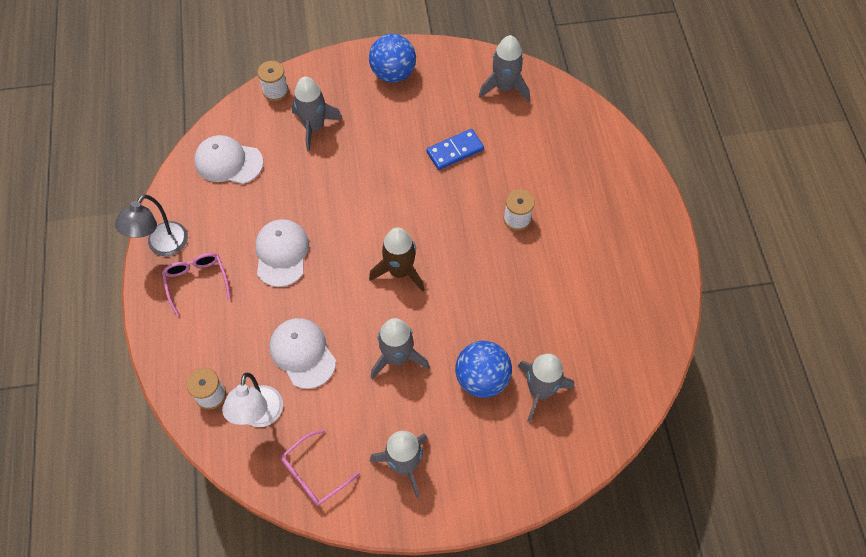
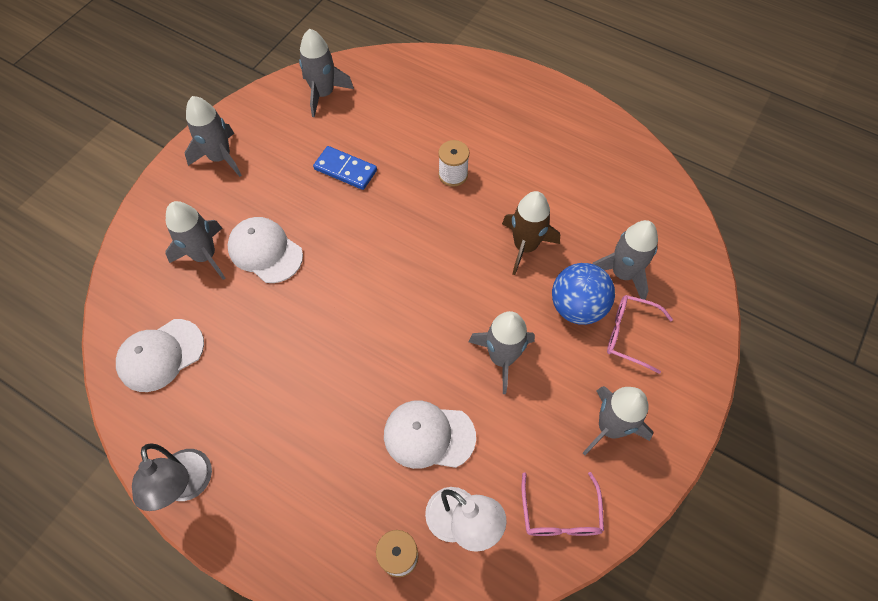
camera: 50 degrees left, 0 degrees up
(197, 281) = (261, 480): pink glasses -> pink glasses (629, 334)
(275, 91) = (130, 259): white spool -> none
(281, 253) = (308, 379): white cap -> white cap (265, 251)
(393, 73) = (220, 157): blue ball -> grey rocket
(400, 271) = (420, 294): brown rocket -> brown rocket (525, 246)
(455, 151) = (345, 170): blue domino -> blue domino turned 75 degrees counterclockwise

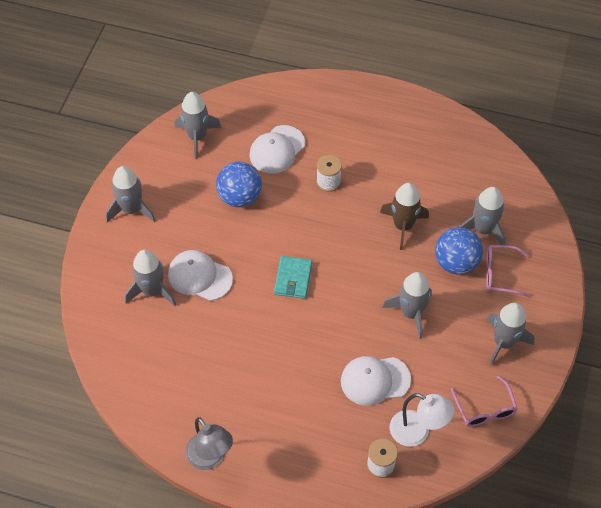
camera: 15 degrees left, 5 degrees down
(160, 355) = (149, 373): white cap -> white cap (277, 150)
(345, 170) = (240, 197): blue domino -> blue ball
(372, 279) = (293, 279): none -> turquoise wallet

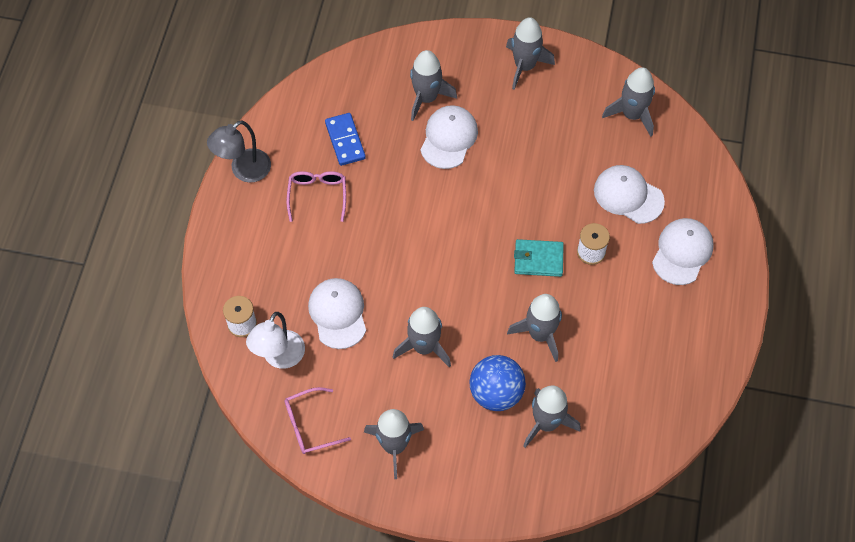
camera: 85 degrees right, 5 degrees up
(189, 364) = (345, 140): none -> blue domino
(240, 197) = (556, 165): blue ball -> none
(293, 279) = (456, 226): turquoise wallet -> turquoise wallet (538, 259)
(334, 120) = (682, 252): none -> white cap
(403, 226) = (540, 334): brown rocket -> grey rocket
(500, 274) = (486, 442): pink glasses -> pink glasses (317, 195)

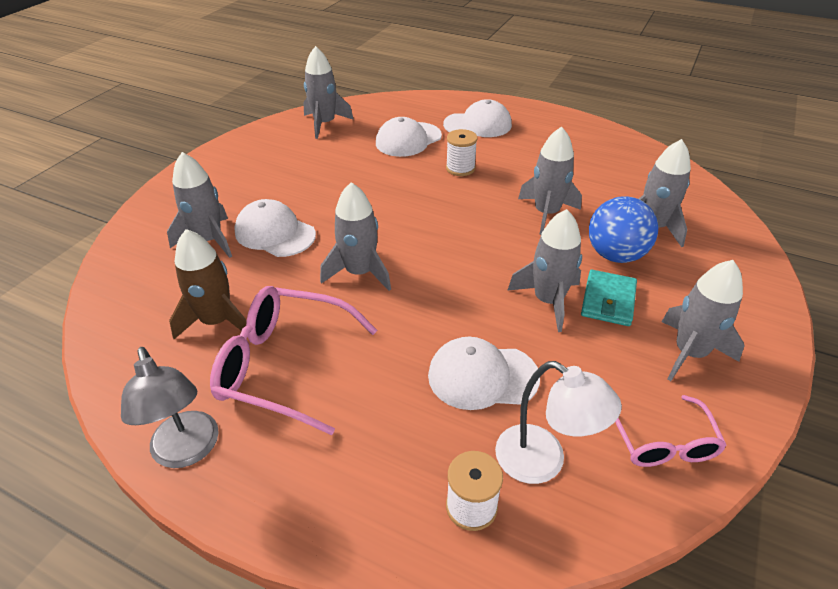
camera: 75 degrees left, 20 degrees down
(317, 195) = (284, 365): pink glasses -> pink glasses, size x1.67
(345, 140) = (216, 321): blue domino -> brown rocket
(524, 66) = (225, 169): grey rocket -> grey rocket (360, 273)
(538, 259) = (457, 199): turquoise wallet -> turquoise wallet (608, 300)
(682, 252) = (478, 125): white cap -> white cap turned 135 degrees clockwise

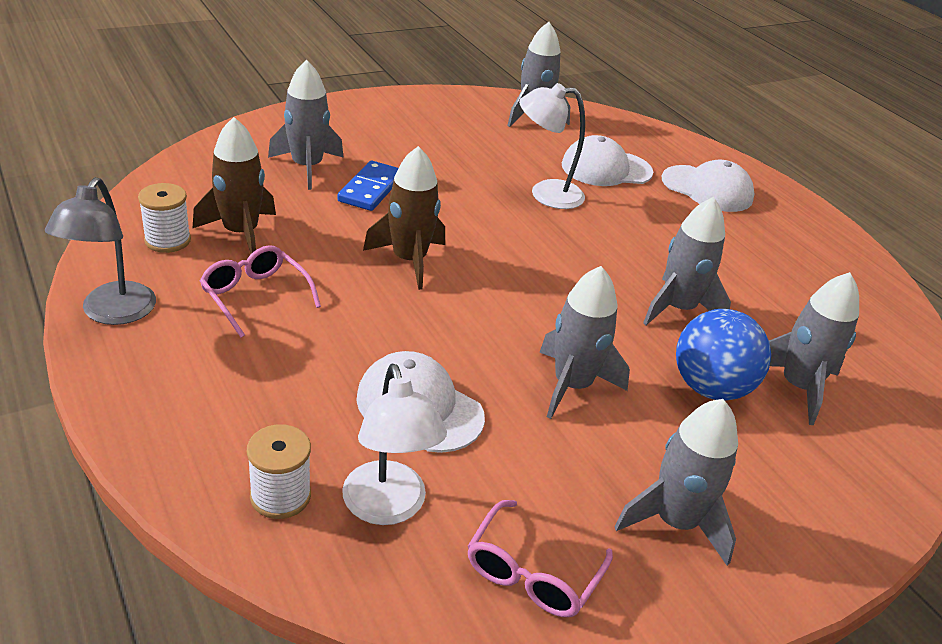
camera: 30 degrees right, 5 degrees down
(275, 233) = (370, 189): white cap -> blue domino
(284, 365) = (255, 296): pink glasses -> pink glasses, size x0.60
(360, 273) = (409, 260): grey rocket -> brown rocket
(392, 176) = (545, 194): none -> white lamp
(460, 168) = (631, 221): white spool -> white spool (167, 240)
(608, 300) = (642, 422): turquoise wallet -> none

